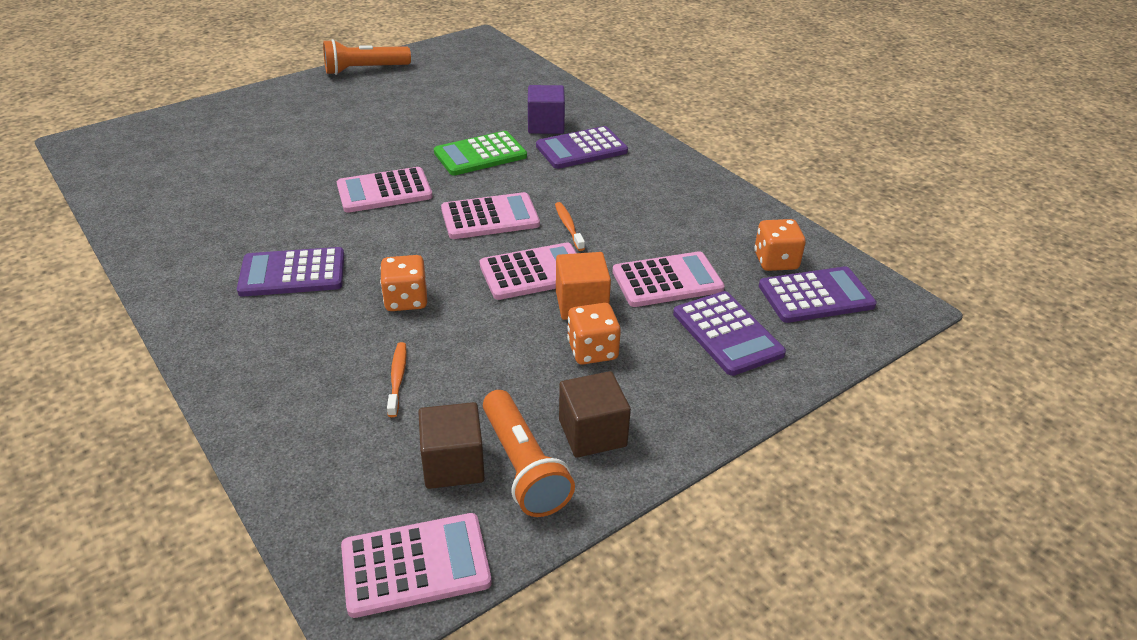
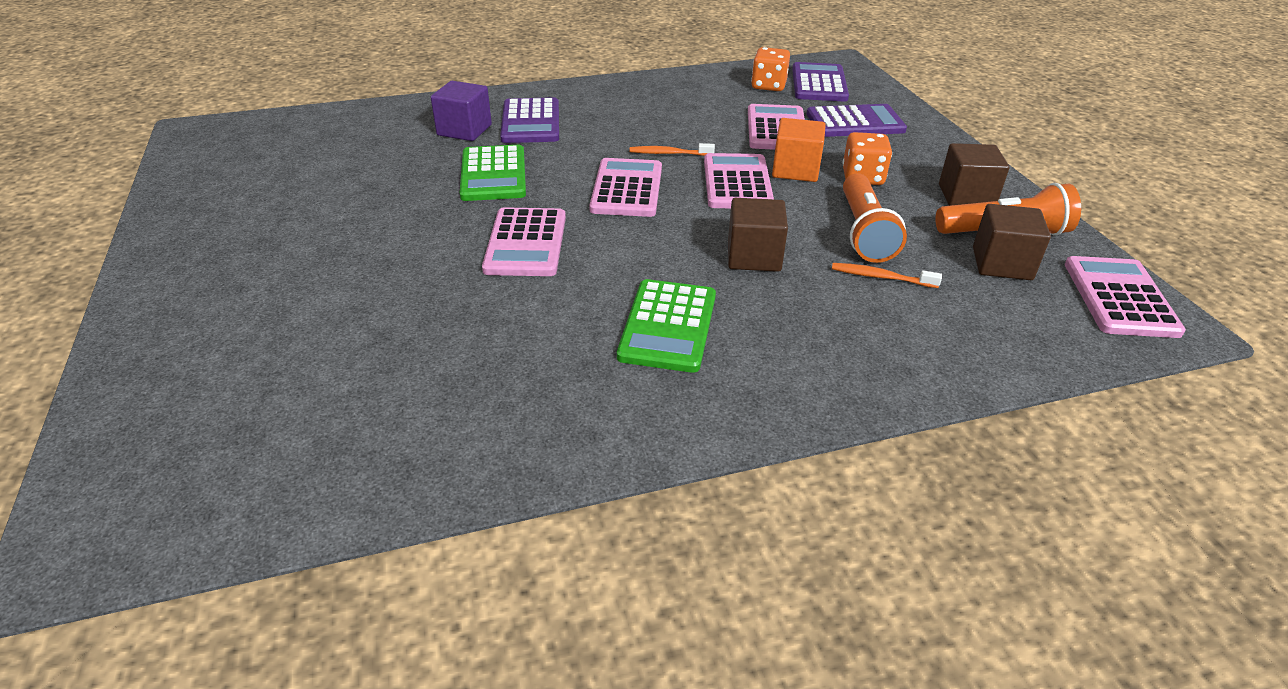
camera: 70 degrees left, 0 degrees up
(292, 273) = (668, 326): purple calculator -> green calculator
(365, 70) = (175, 219): orange flashlight -> orange flashlight (864, 232)
(406, 300) = (754, 256): orange dice -> brown cube

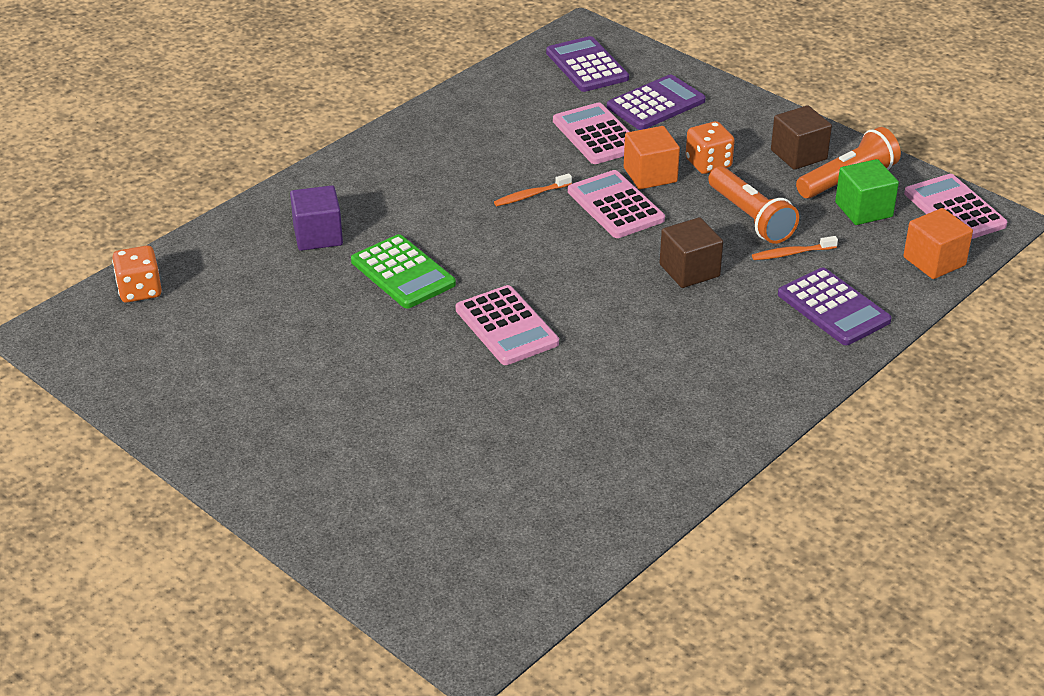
camera: 30 degrees left, 0 degrees up
(531, 122) = (369, 204): purple calculator -> purple calculator (833, 308)
(627, 189) = (532, 245): pink calculator -> none
(668, 326) = (681, 351): green calculator -> none
(768, 86) = (544, 84): orange dice -> orange dice (140, 290)
(1002, 264) = (863, 210): brown cube -> green cube
(1054, 342) = (934, 261): none -> orange cube

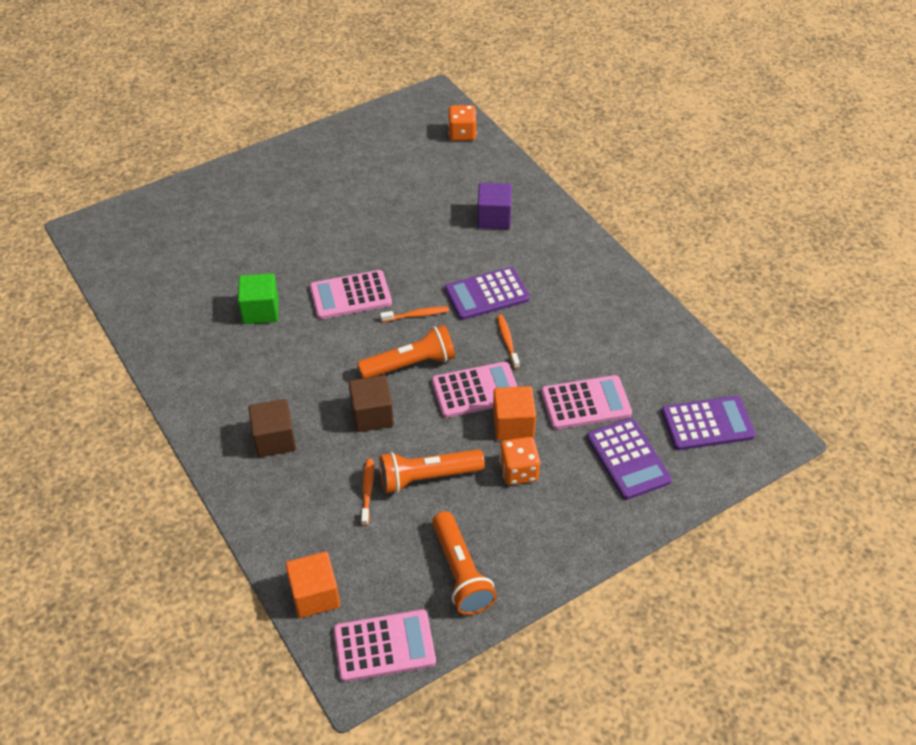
camera: 105 degrees right, 10 degrees up
(403, 273) = (433, 253): green calculator -> none
(518, 267) = (416, 315): none -> orange toothbrush
(600, 257) = (410, 364): none -> orange flashlight
(798, 155) = (513, 546): brown cube -> brown cube (274, 439)
(833, 308) = (286, 496): purple calculator -> purple calculator (487, 294)
(863, 210) = (410, 568): green cube -> green cube (260, 310)

